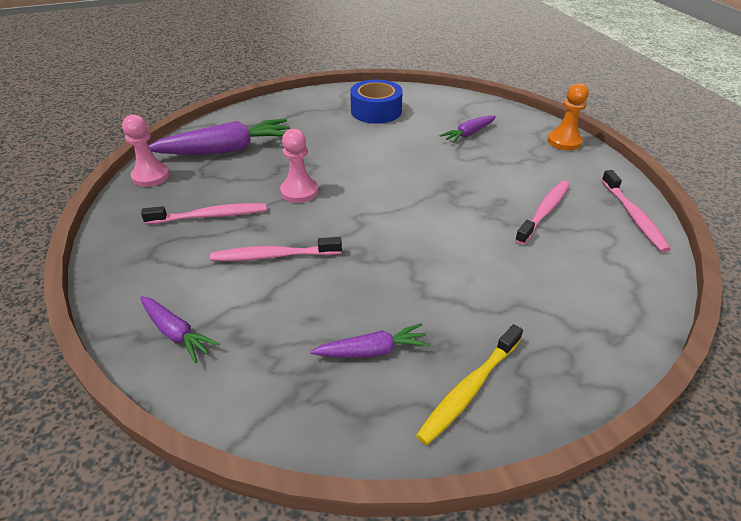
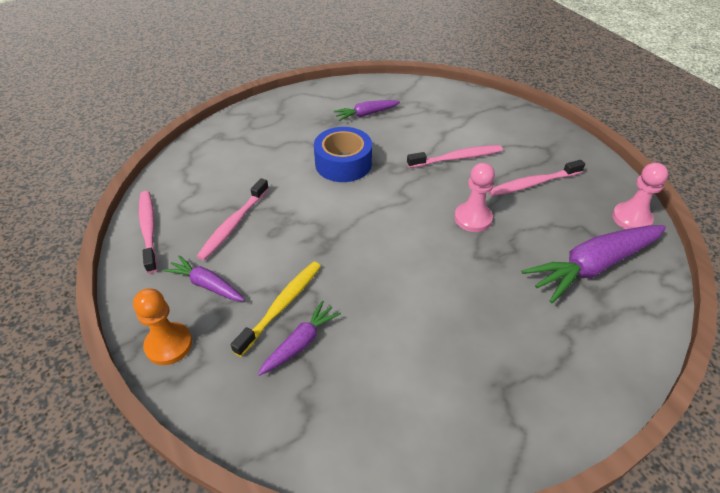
camera: 170 degrees right, 5 degrees up
(176, 333) = (483, 110): purple carrot -> purple carrot (206, 285)
(376, 111) = (446, 385): blue tape -> blue tape (343, 163)
(469, 389) = (310, 105): yellow toothbrush -> yellow toothbrush (282, 305)

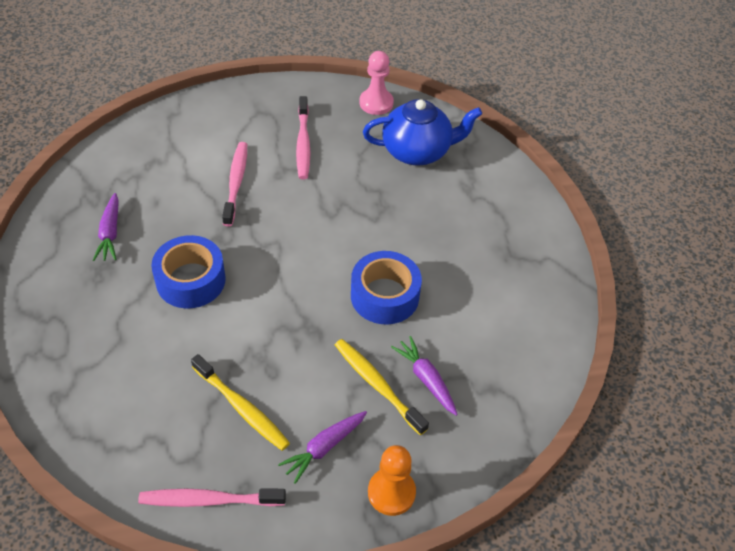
camera: 75 degrees left, 5 degrees up
(233, 224) = (242, 408): pink toothbrush -> yellow toothbrush
(386, 286) = (384, 296): none -> blue tape
(473, 218) = (328, 204): pink pawn -> none
(593, 267) = (417, 151): purple carrot -> blue teapot

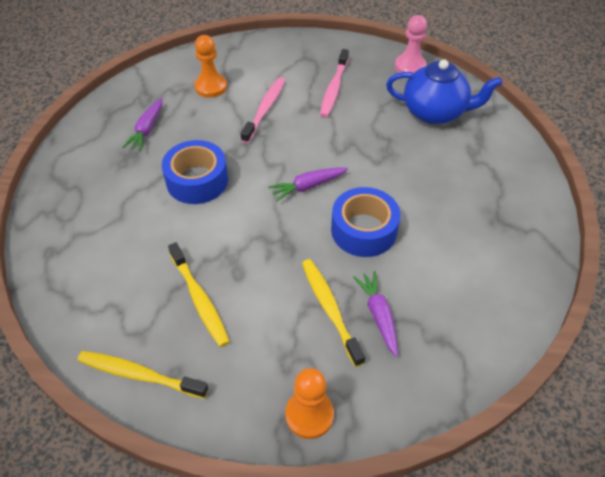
camera: 20 degrees right, 0 degrees up
(165, 167) = (211, 87): none -> orange pawn
(209, 500) = (139, 375): pink toothbrush -> yellow toothbrush
(324, 448) = (260, 355): purple carrot -> purple carrot (308, 186)

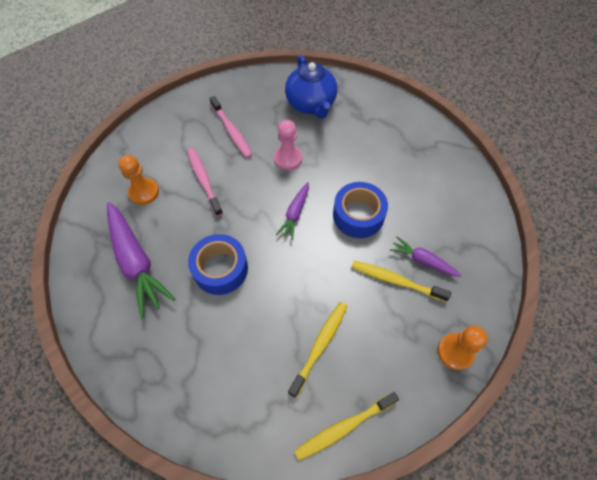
camera: 45 degrees left, 10 degrees up
(147, 130) = (136, 262): purple carrot -> purple carrot, size x1.86
(199, 299) = (320, 345): yellow toothbrush -> yellow toothbrush turned 75 degrees counterclockwise
(410, 66) = (261, 81): pink pawn -> pink pawn (288, 158)
(435, 112) = (311, 104): blue teapot -> blue teapot turned 105 degrees clockwise

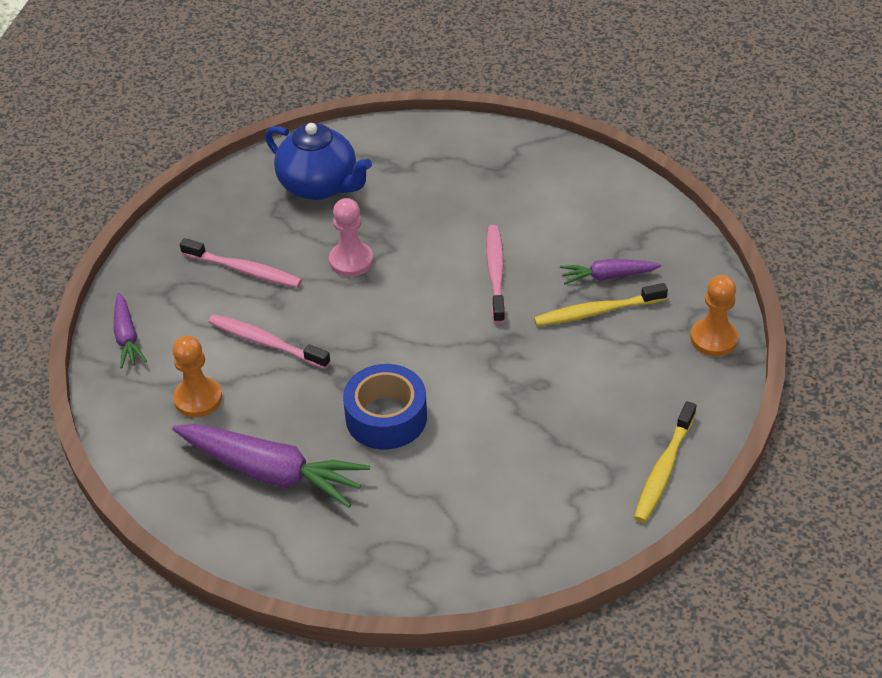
camera: 35 degrees left, 15 degrees down
(295, 214) = (419, 313): purple carrot -> purple carrot (127, 337)
(320, 345) = (572, 418): yellow toothbrush -> none
(358, 215) = (495, 273): blue tape -> pink toothbrush

